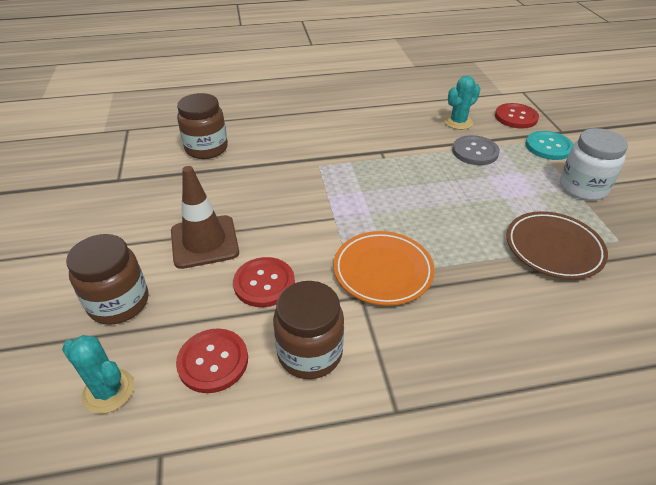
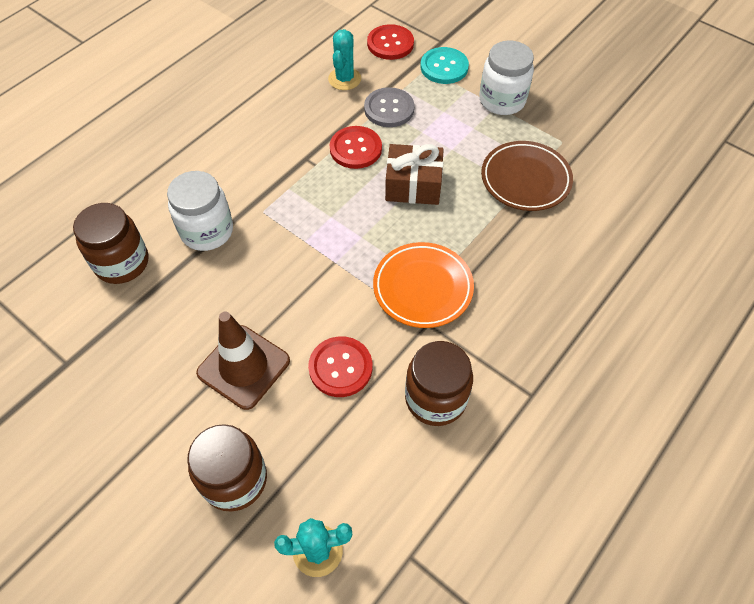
camera: 40 degrees left, 15 degrees up
(213, 361) = (372, 462): red button -> red button (355, 149)
(272, 158) = (207, 231): none -> white jar
(445, 204) = (413, 185): none -> brown gift

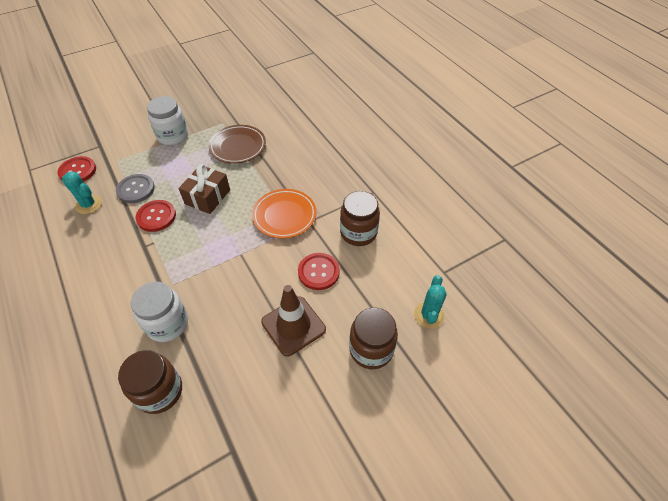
camera: 70 degrees left, 5 degrees down
(444, 67) = (123, 152): turquoise button -> none

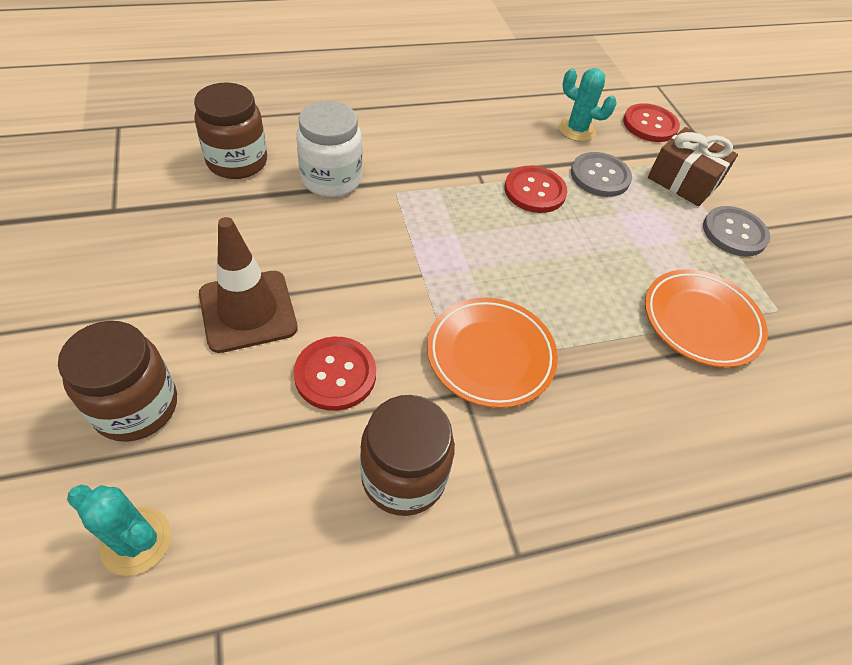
camera: 100 degrees right, 0 degrees up
(88, 204) = (576, 130): turquoise cactus -> turquoise cactus turned 75 degrees clockwise
(172, 136) = (734, 233): white jar -> grey button
(207, 197) = (566, 255): brown gift -> brown gift (683, 181)
(238, 147) = (701, 321): brown plate -> orange plate

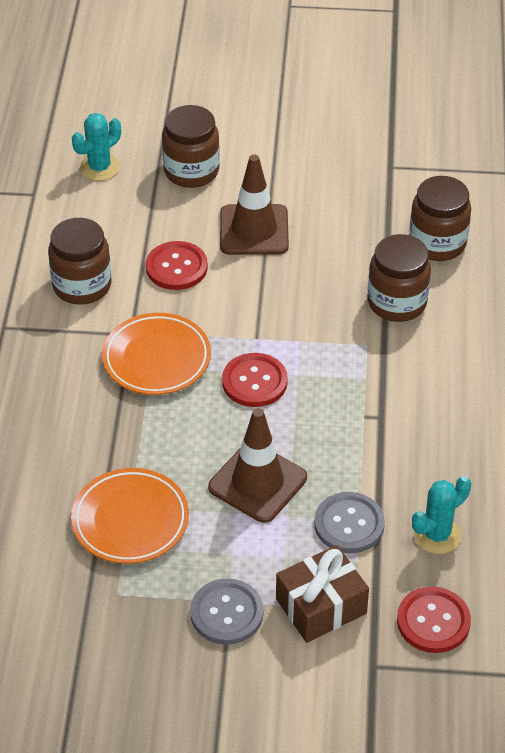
camera: 115 degrees right, 5 degrees down
(331, 179) = (397, 302): white jar -> brown jar
(534, 191) = (340, 455): red button -> red button (254, 382)
(597, 238) = (257, 482): none -> brown traffic cone

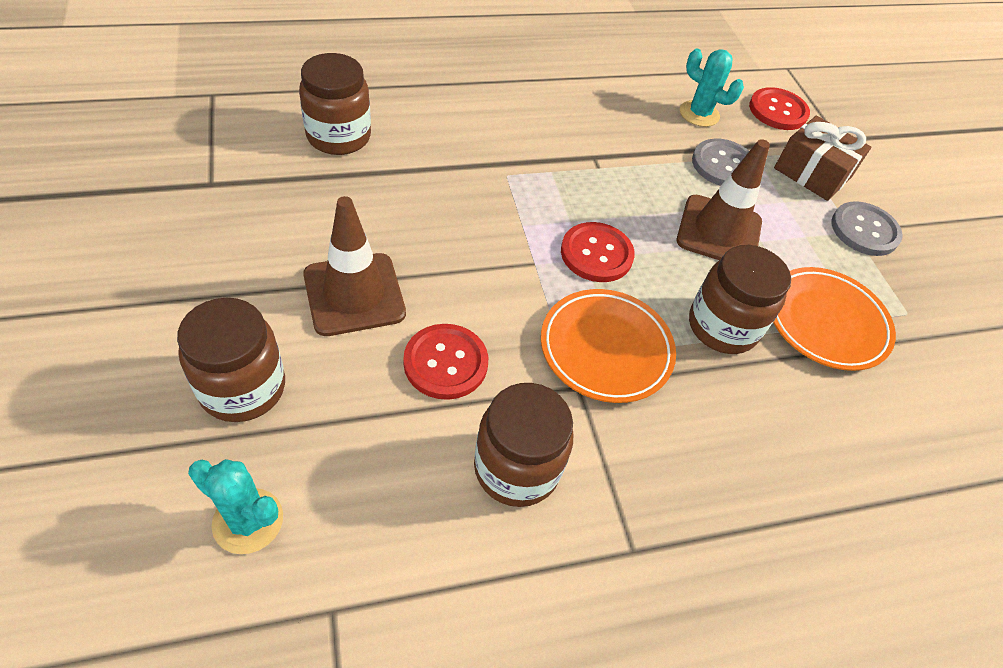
camera: 115 degrees left, 5 degrees up
(397, 302) = (438, 159): brown jar -> brown jar (722, 327)

